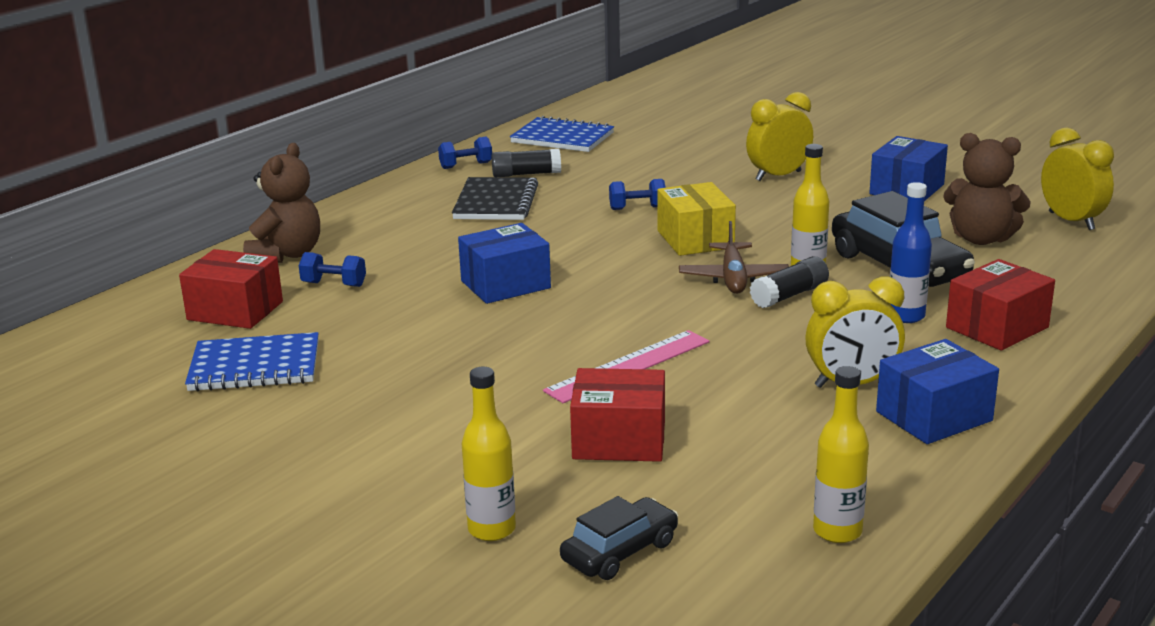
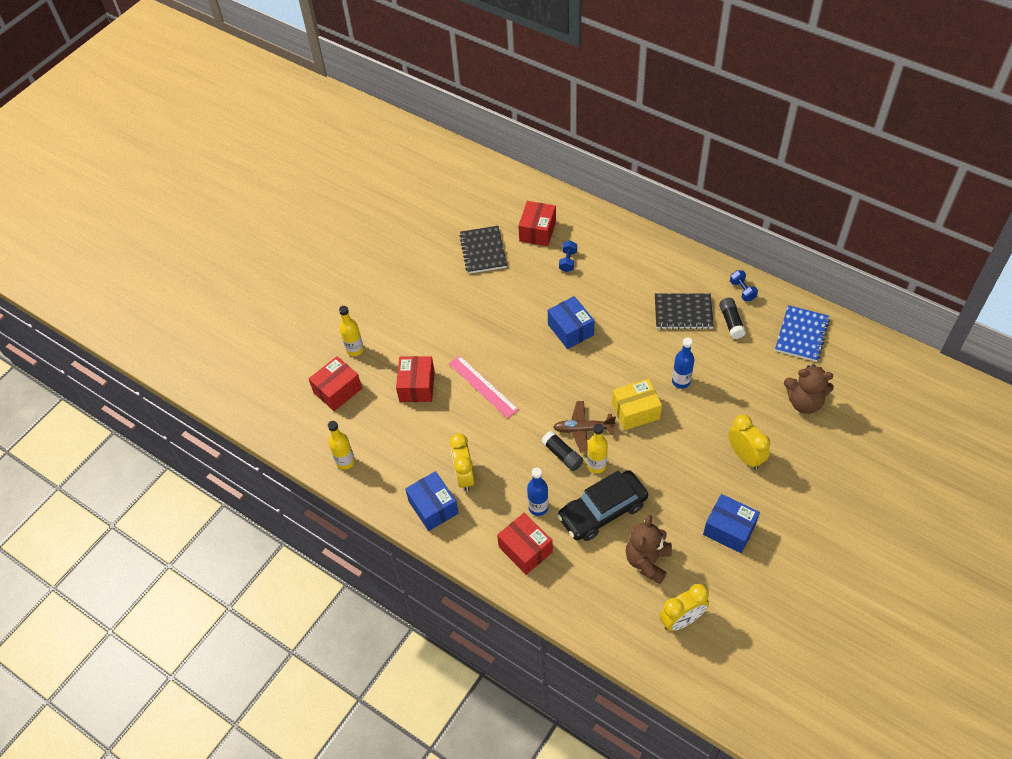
camera: 90 degrees right, 30 degrees up
(255, 366) = (483, 251): blue notebook -> black notebook
(287, 254) = (602, 235): brown teddy bear -> brown teddy bear (804, 402)
(620, 551) = (338, 390): black car -> red box
(637, 208) = (681, 381): blue dumbbell -> blue bottle

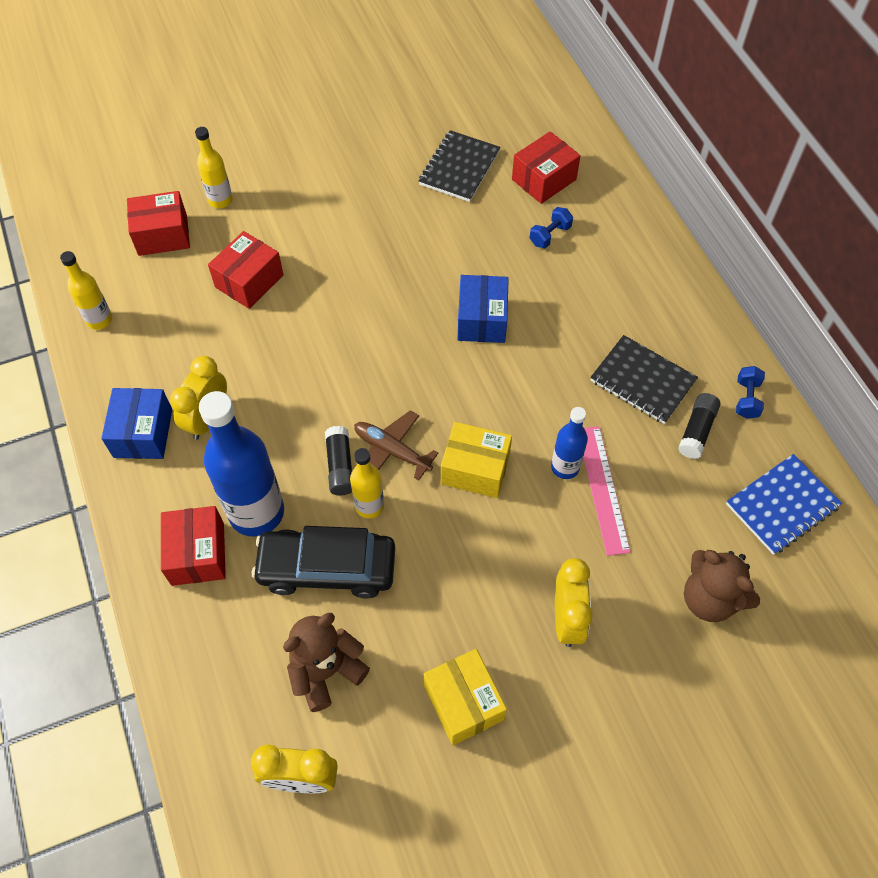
camera: 30 degrees right, 5 degrees up
(483, 386) = (321, 326): pink ruler -> pink ruler (602, 489)
(538, 507) = (256, 512): blue bottle -> blue bottle, size x1.91
(729, 529) = (463, 702): blue box -> yellow box

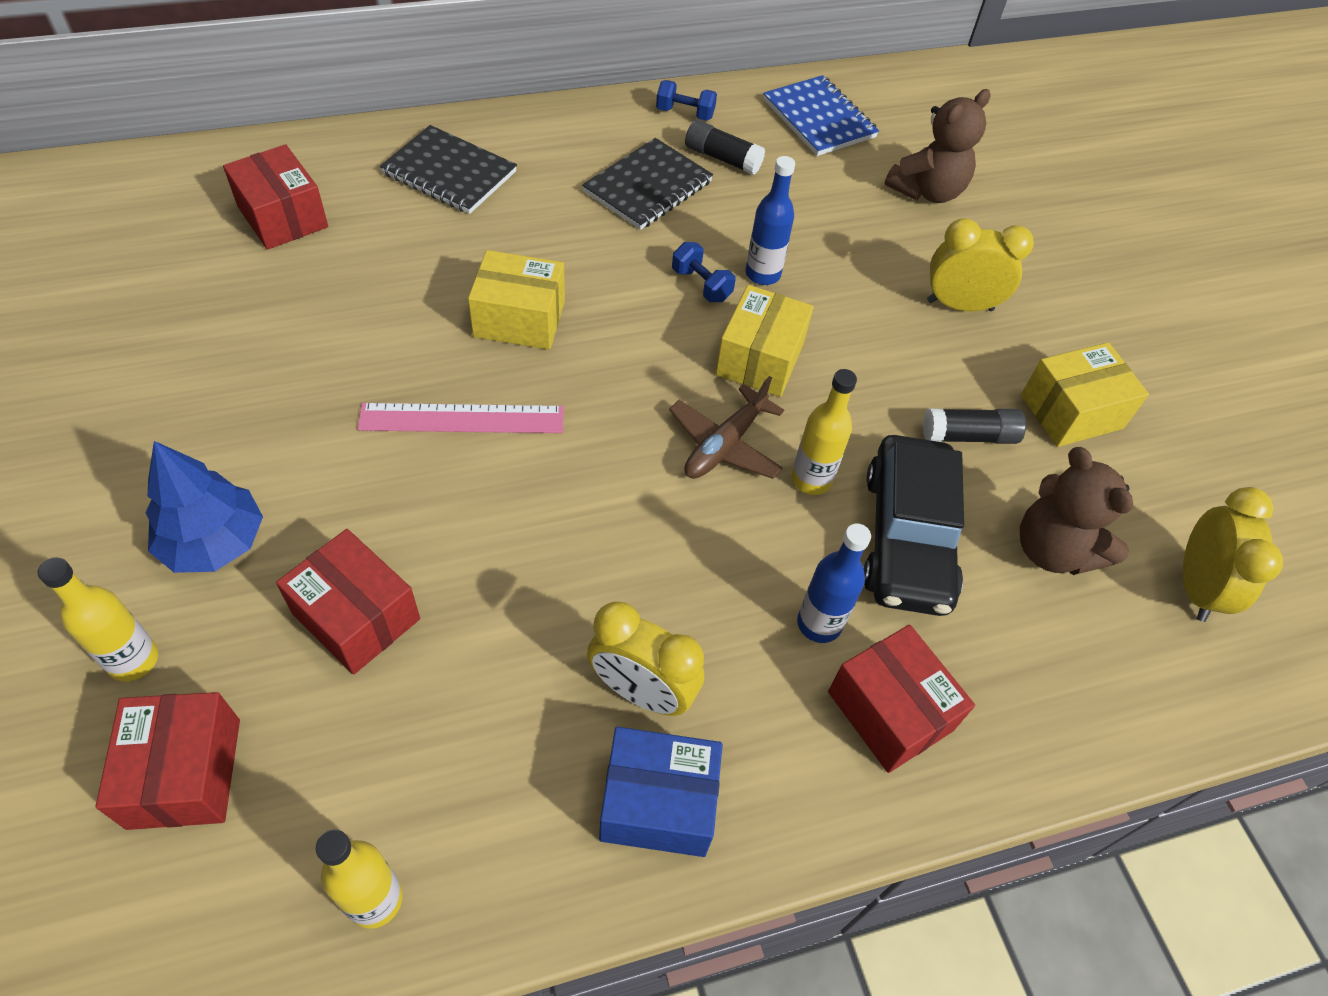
camera: 90 degrees left, 5 degrees down
(197, 554) = (890, 711): red box -> red box turned 60 degrees clockwise
(256, 512) = (819, 623): blue bottle -> blue bottle, size x0.52
(290, 212) = (214, 542): none -> blue tree
(340, 466) = (746, 509): black glue stick -> black glue stick (969, 436)
(459, 168) = (216, 304): black notebook -> black notebook (449, 173)
(482, 320) = (519, 319): blue box -> yellow box
(550, 235) = (390, 228): blue dumbbell -> blue dumbbell (701, 285)
(602, 489) = (794, 247): pink ruler -> pink ruler (462, 418)

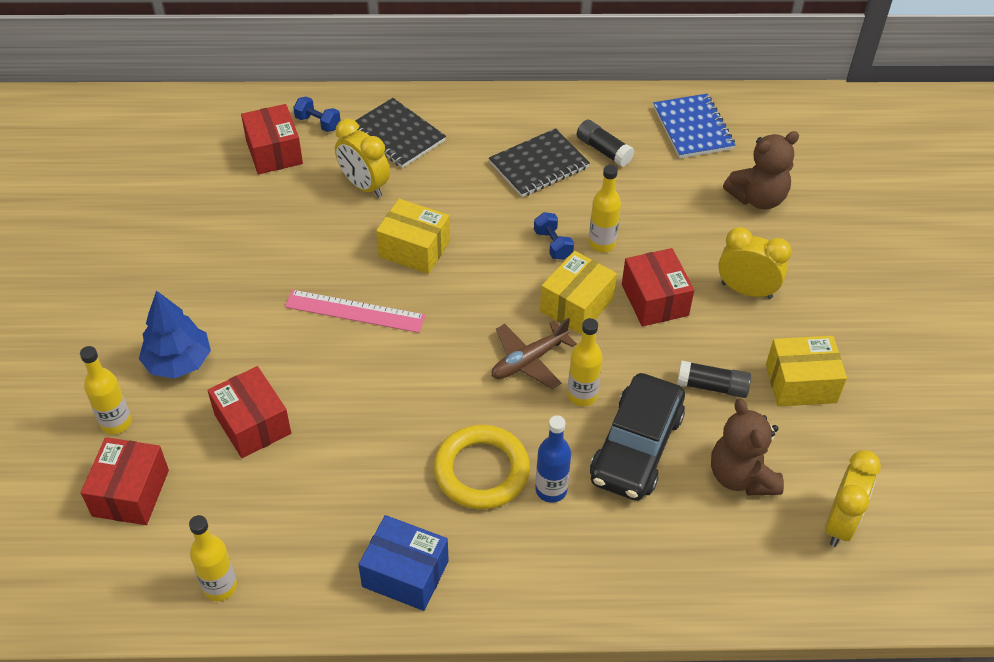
camera: 20 degrees right, 5 degrees down
(642, 691) = (417, 506): yellow clock -> yellow clock (364, 186)
(685, 113) = (587, 111): blue dumbbell -> blue dumbbell (318, 123)
(715, 616) = (481, 471): none -> yellow ring
(762, 274) = (602, 244): blue bottle -> yellow bottle
(890, 711) = (578, 554): red box -> red box (654, 300)

